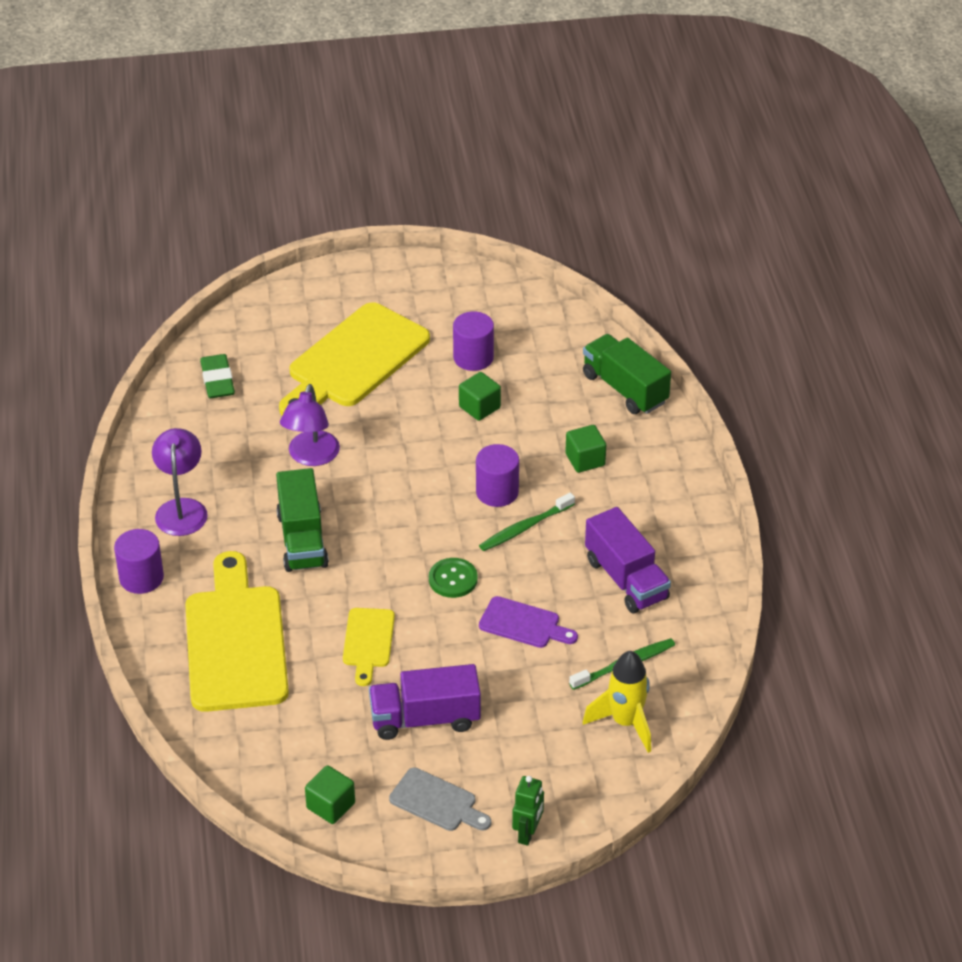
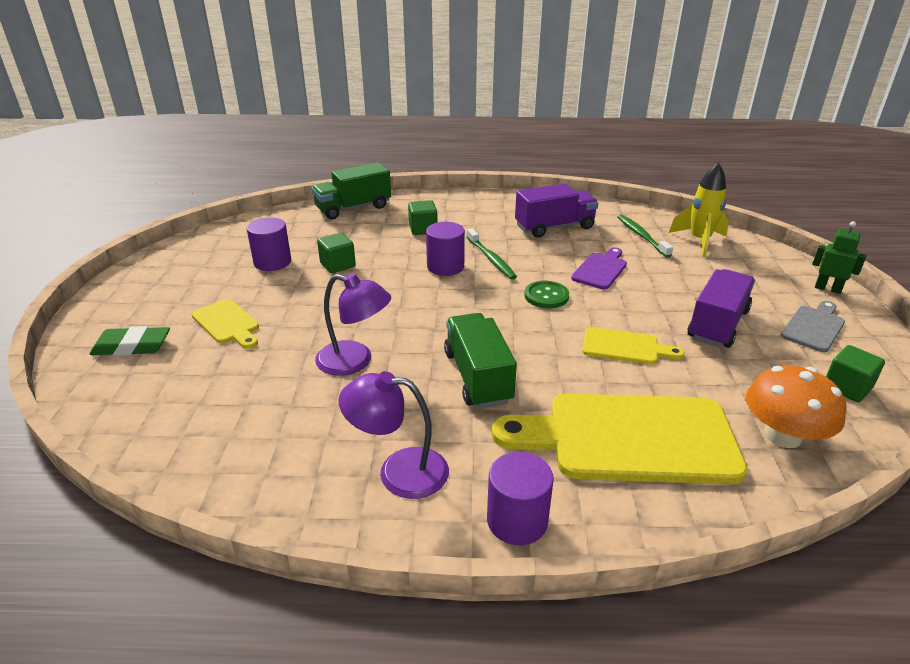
camera: 80 degrees left, 10 degrees down
(217, 380) = (184, 423): green eraser -> green eraser (132, 346)
(253, 744) = (783, 435): none -> orange mushroom
(302, 540) = (477, 377): green truck -> green truck turned 105 degrees counterclockwise
(353, 361) = (227, 323): yellow cutting board -> yellow cutting board, size x0.49
(425, 719) = (717, 324): purple truck -> purple truck turned 150 degrees counterclockwise

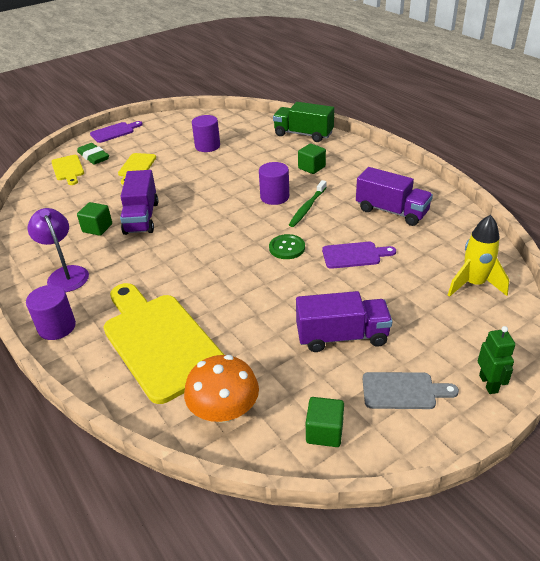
camera: 55 degrees right, 5 degrees up
(100, 308) = (114, 132): none -> purple cutting board
(338, 265) = (229, 164): green cube -> green cube (97, 228)
(355, 361) = (141, 217): purple lamp -> purple truck
(477, 377) = (167, 262): green truck -> none
(625, 347) = (260, 304): yellow cutting board -> yellow cutting board (68, 169)
(641, 236) = (438, 253): green toothbrush -> none

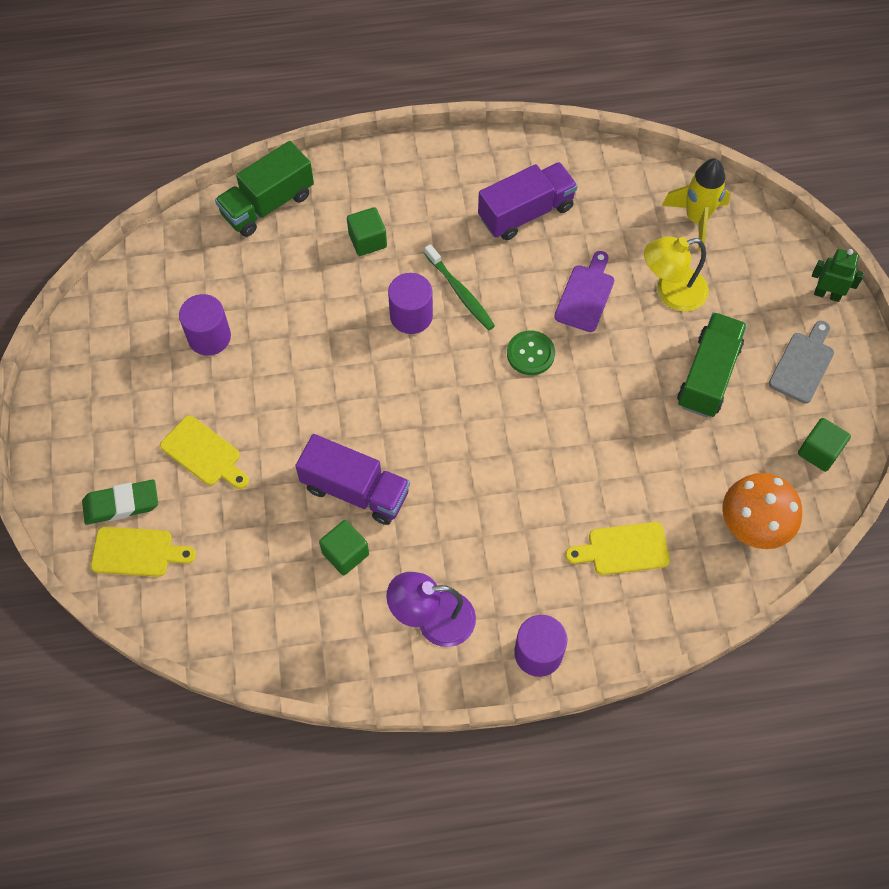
camera: 65 degrees left, 25 degrees up
(114, 132) = (53, 449): purple cutting board -> none
(159, 341) = (623, 549): yellow cutting board -> yellow cutting board, size x0.49
(342, 336) = (708, 375): purple truck -> green truck
(396, 293) = (671, 292): none -> yellow lamp

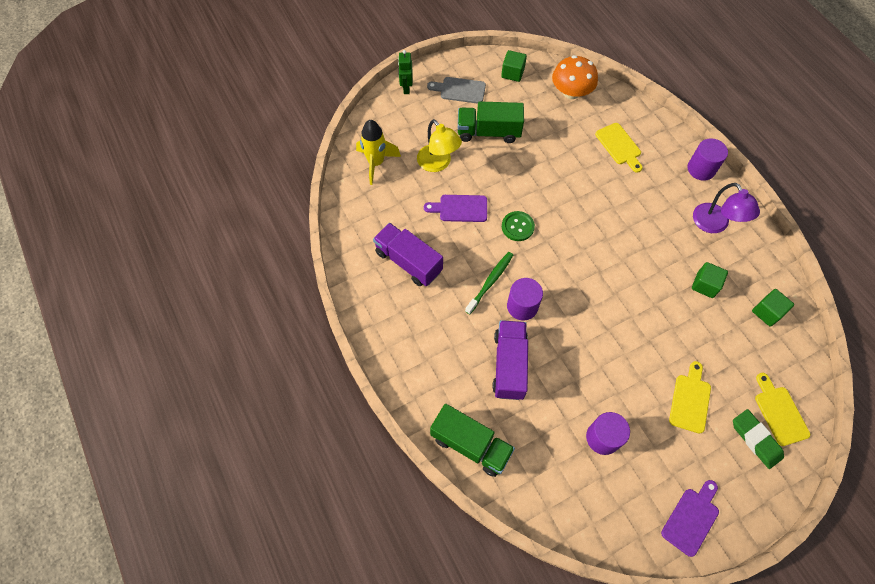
camera: 110 degrees left, 0 degrees up
(78, 388) = (692, 518): none -> purple cutting board
(355, 490) = (662, 294): purple truck -> purple truck (509, 365)
(367, 240) = (473, 357): green cube -> green cube (767, 312)

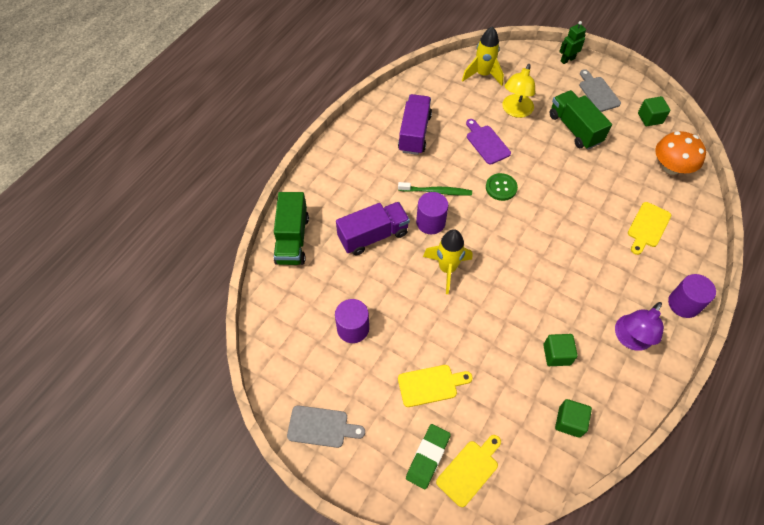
camera: 60 degrees right, 5 degrees down
(580, 321) = (447, 269): none -> yellow rocket
(692, 518) = (321, 427): purple cutting board -> grey cutting board

